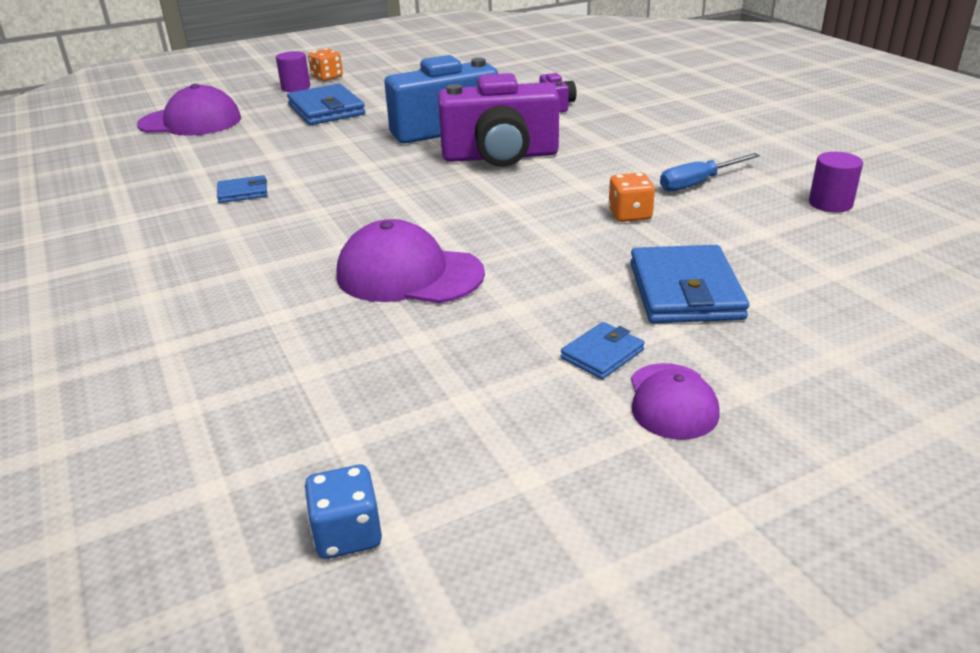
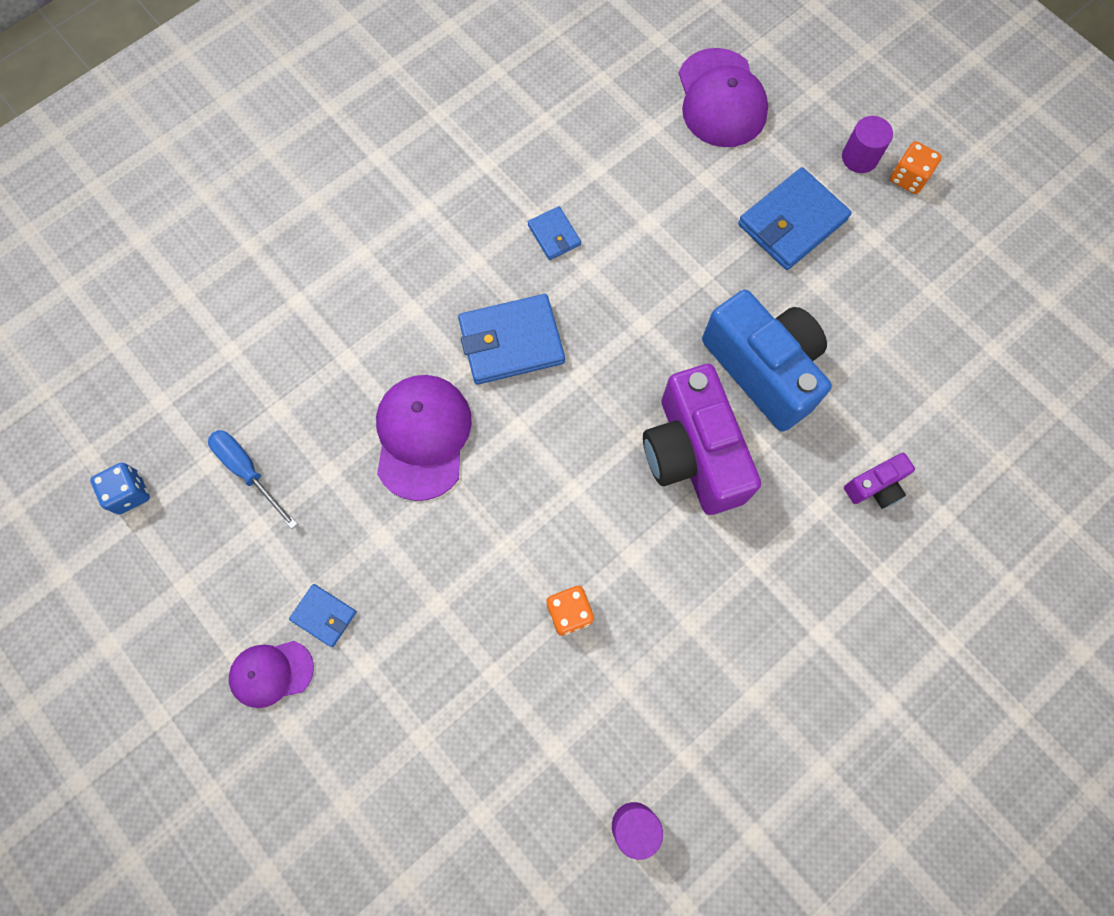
camera: 75 degrees right, 40 degrees up
(685, 291) = (428, 676): blue wallet -> blue wallet (511, 342)
(698, 183) = (661, 680): blue screwdriver -> blue screwdriver (248, 471)

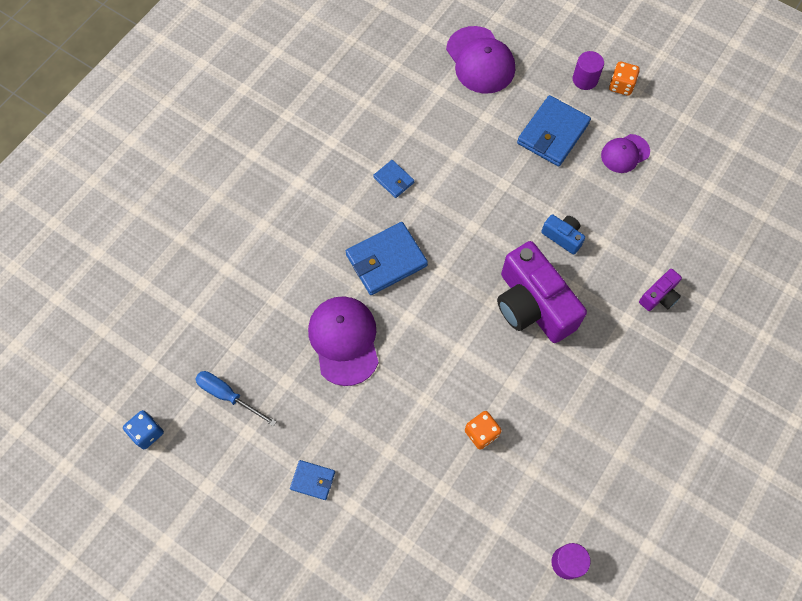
camera: 15 degrees left, 5 degrees down
(271, 673) = (288, 529): purple cap -> purple cap (625, 153)
(763, 369) = (562, 237): blue camera -> blue camera, size x0.46

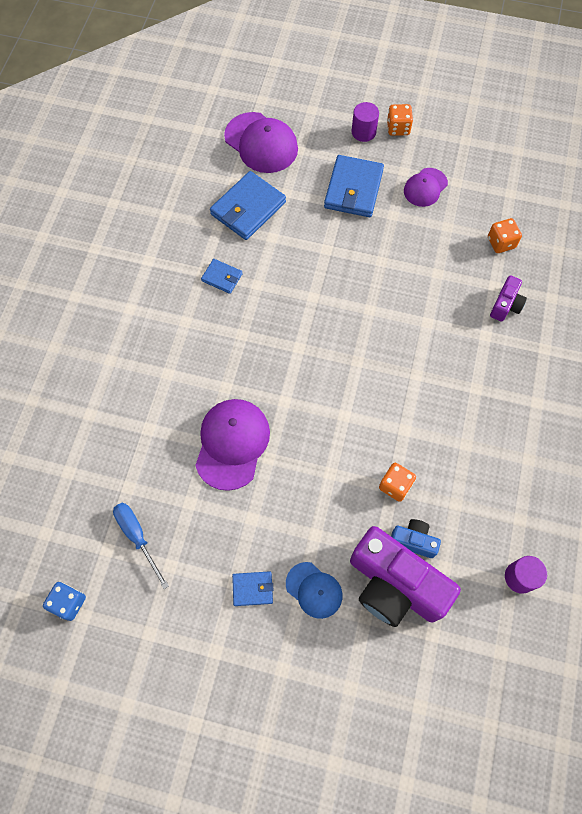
camera: 20 degrees left, 0 degrees up
(228, 395) = (137, 537): blue screwdriver -> blue screwdriver turned 45 degrees clockwise
(344, 340) = (232, 444): purple cap -> purple cap turned 45 degrees clockwise
(368, 502) = (314, 590): none -> blue cap
(386, 260) = (243, 355): blue wallet -> blue wallet (248, 208)
(532, 305) = (396, 351): purple camera -> purple camera (394, 585)
(562, 237) = (399, 280): blue camera -> blue camera (413, 541)
(679, 233) = (501, 243): none -> orange dice

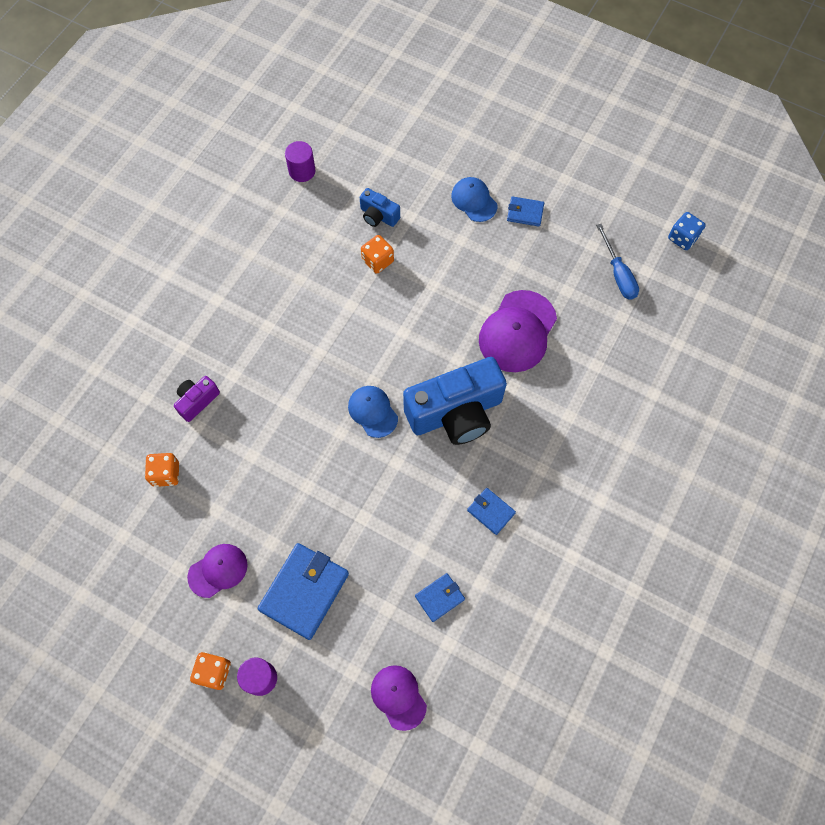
camera: 165 degrees left, 0 degrees up
(248, 208) = (439, 597): blue wallet -> blue wallet, size x0.52
(261, 143) = (398, 697): purple cap -> purple cap, size x0.60
(272, 350) = (455, 413): none -> blue camera
(347, 333) = (373, 411): none -> blue cap
(394, 585) = (406, 189): purple camera -> none

